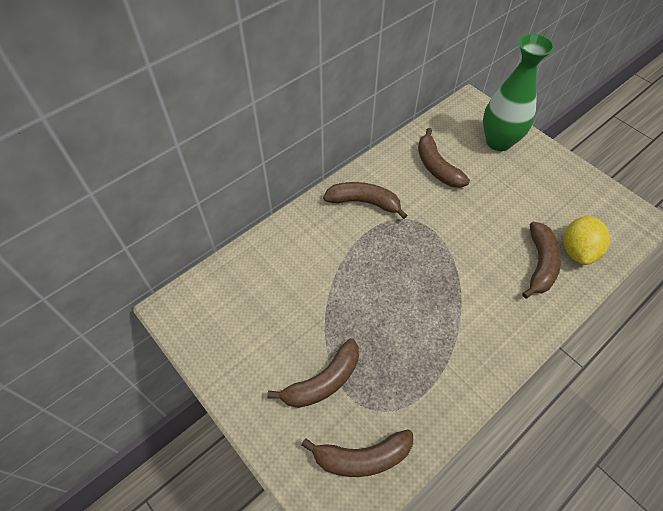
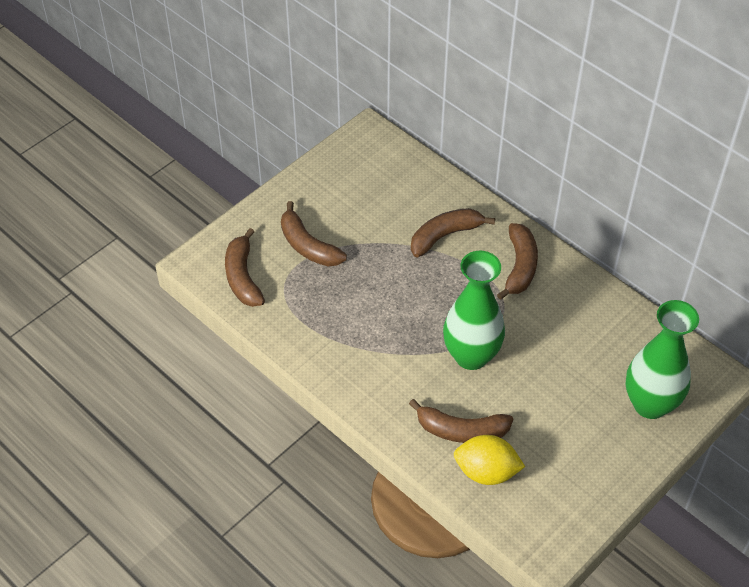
camera: 85 degrees right, 5 degrees down
(436, 167) = (589, 335): brown banana -> brown banana (445, 236)
(461, 248) = (471, 356): none -> green vase

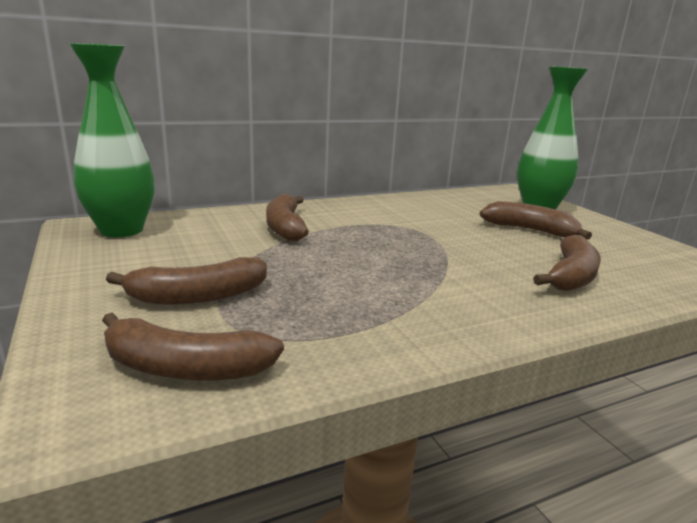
camera: 70 degrees left, 30 degrees down
(471, 356) = (461, 250): green vase -> green vase (121, 230)
(486, 472) = (632, 277): yellow lemon -> none
(520, 266) = (358, 212): brown banana -> brown banana (530, 230)

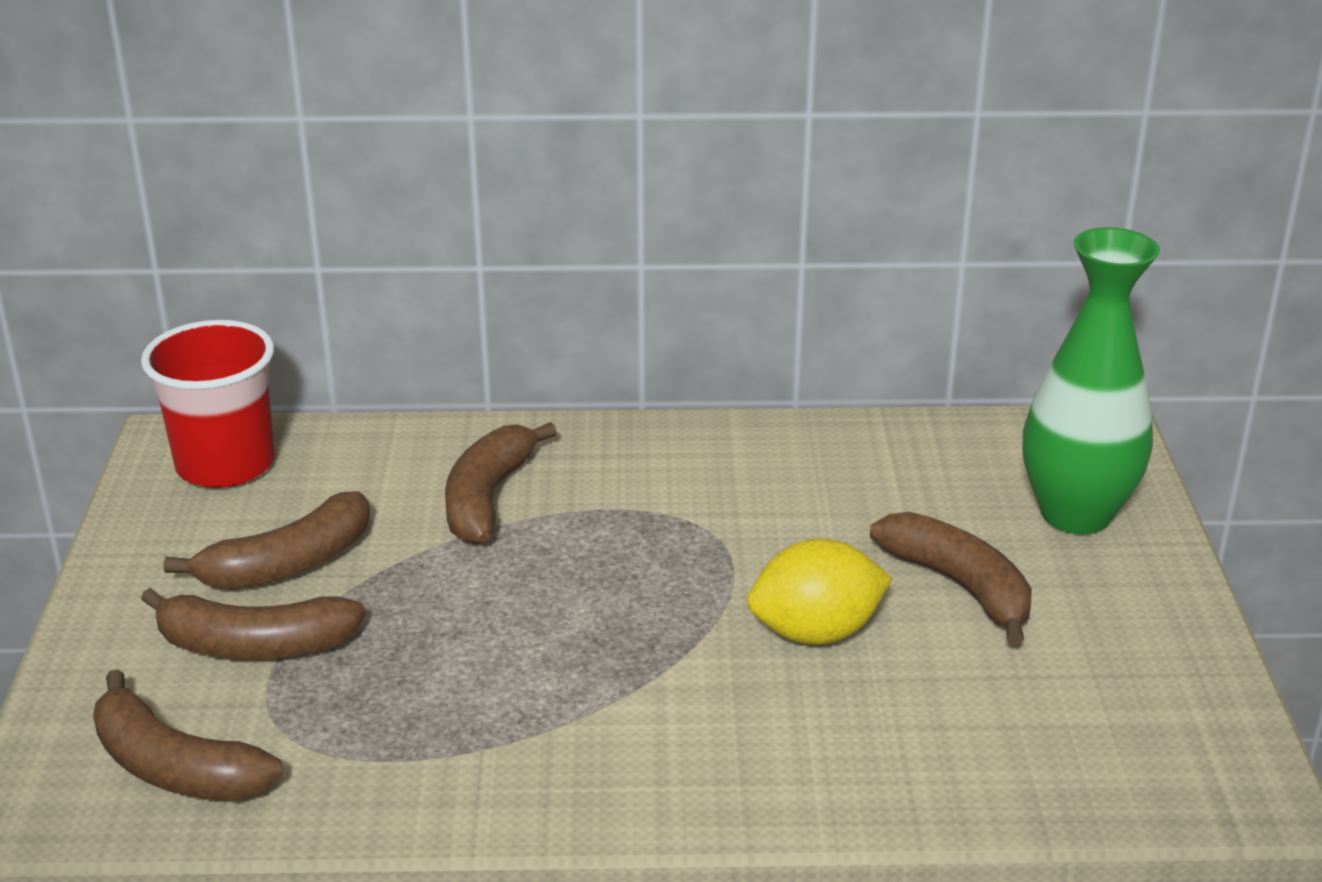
camera: 25 degrees right, 10 degrees up
(121, 230) = (225, 464): green vase -> red cup
(496, 250) = (816, 632): none -> yellow lemon
(571, 276) = (881, 726): brown banana -> brown banana (288, 564)

